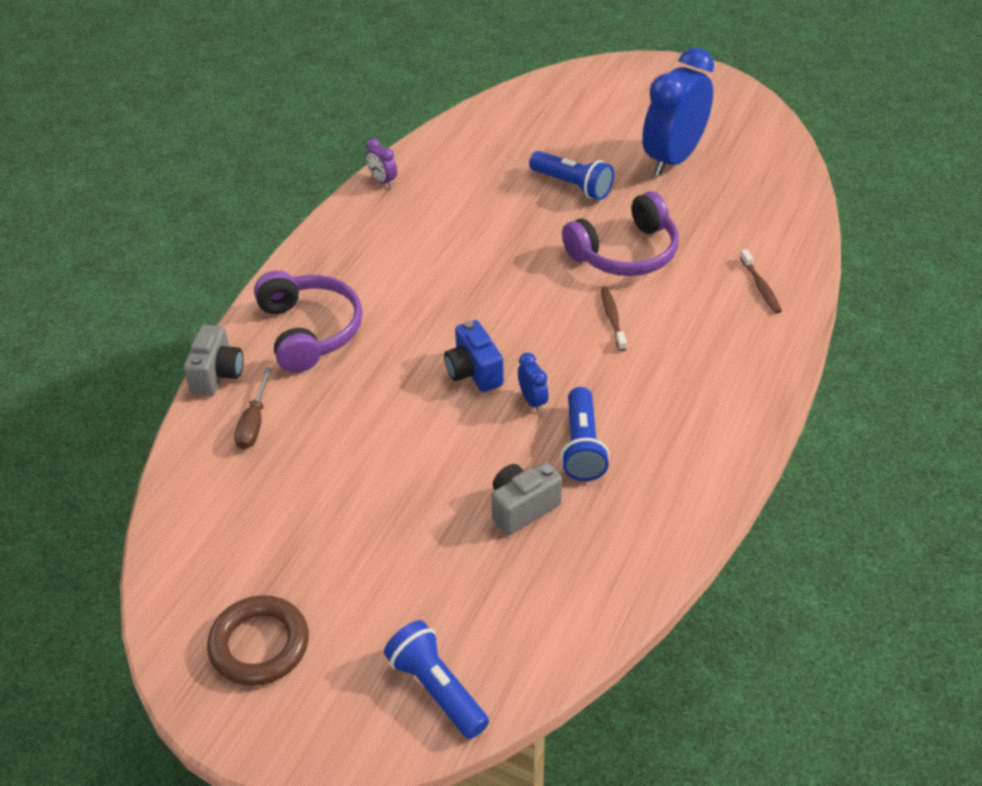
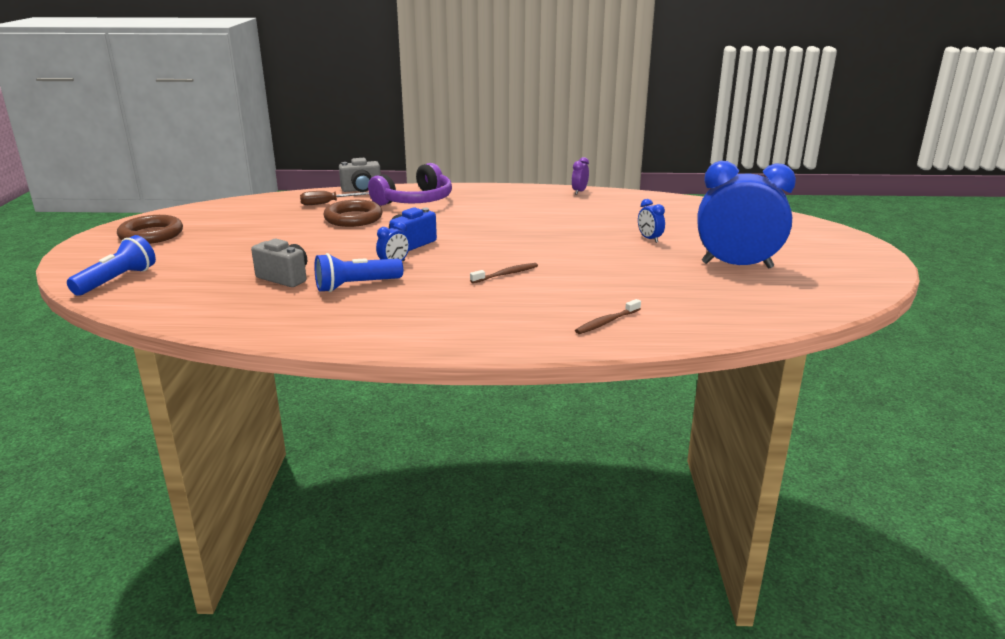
camera: 65 degrees right, 20 degrees down
(340, 406) = (353, 218): none -> brown ring
(572, 186) = (649, 239): blue flashlight -> blue clock
(625, 252) = (590, 267): purple headphones -> none

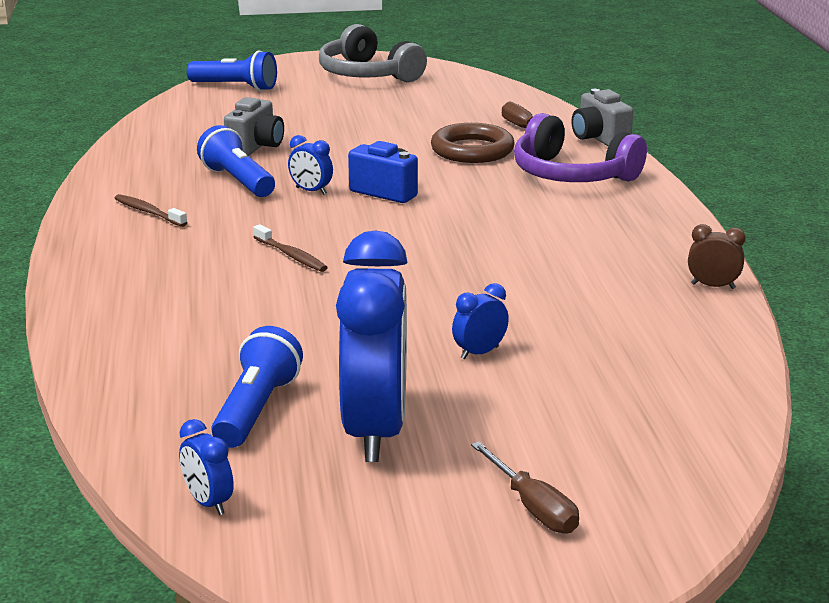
camera: 80 degrees right, 0 degrees up
(151, 235) = (368, 74): brown ring -> grey headphones
(579, 191) = (713, 286): purple clock -> brown clock
(607, 322) = (137, 326): brown toothbrush -> brown toothbrush (148, 212)
(718, 291) = (256, 409): none -> blue flashlight
(797, 241) = (533, 507): none -> brown screwdriver
(821, 304) = (208, 503): none -> blue clock

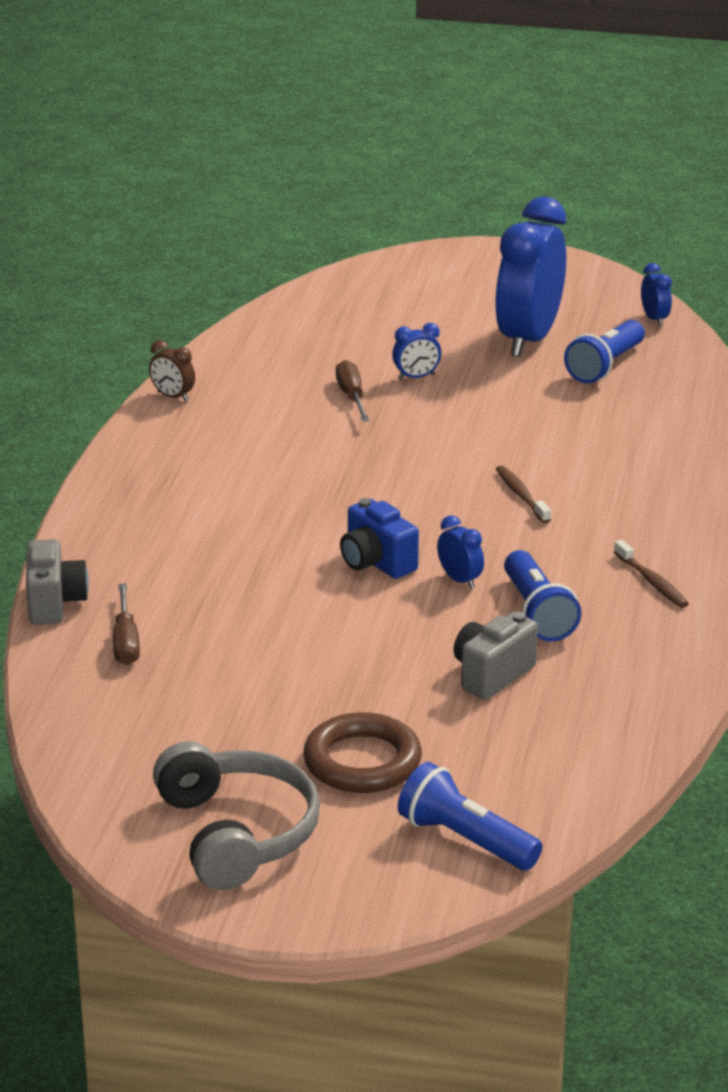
camera: 160 degrees left, 5 degrees up
(472, 150) = (226, 613): brown ring -> brown ring (362, 761)
(533, 507) = (457, 285): brown screwdriver -> brown screwdriver (352, 397)
(572, 174) = (151, 549): purple headphones -> none

